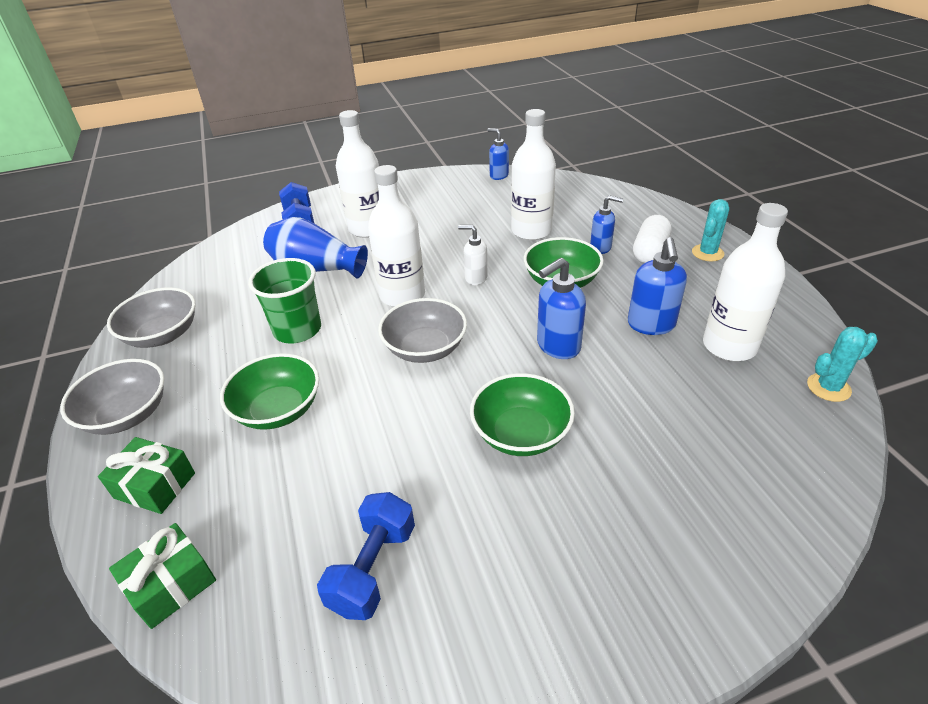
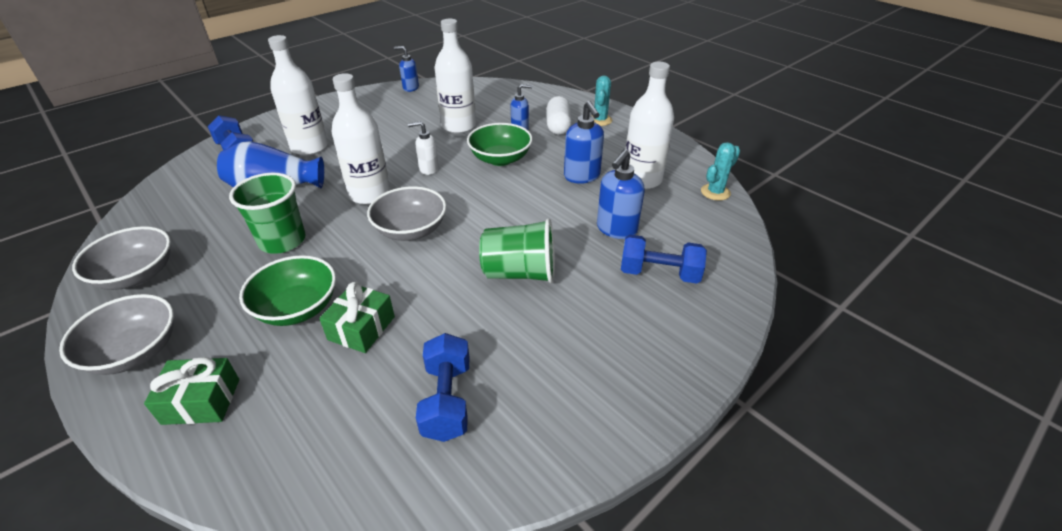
camera: 25 degrees left, 0 degrees up
(171, 584) = (264, 472): green gift -> green gift (361, 328)
(521, 433) = (520, 273): green bowl -> green cup
(557, 346) = (519, 205): blue soap dispenser -> blue soap dispenser (616, 229)
(696, 484) = (659, 273): none -> blue dumbbell

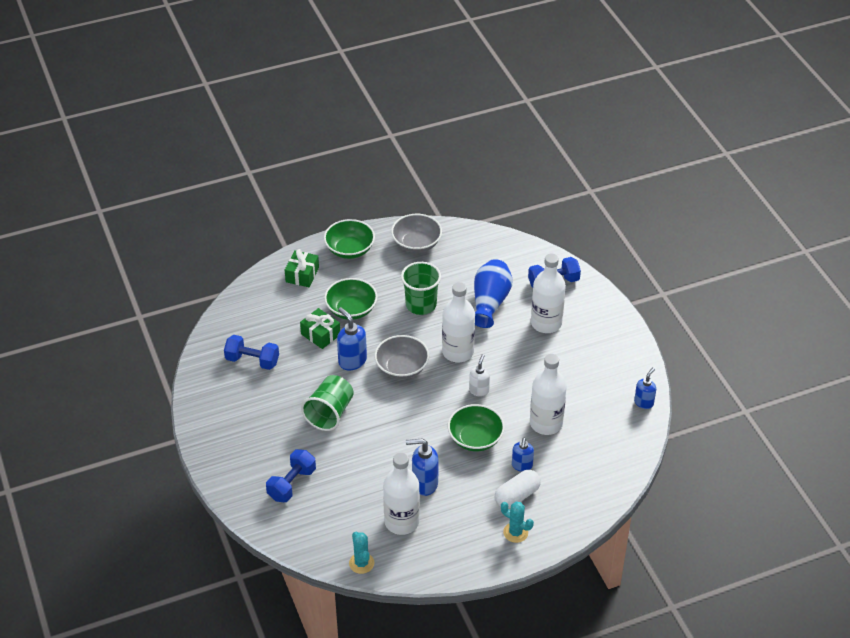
camera: 110 degrees right, 5 degrees up
(135, 352) = (350, 249): grey bowl -> green bowl
(558, 126) = (517, 496): white capsule -> white capsule turned 60 degrees counterclockwise
(616, 229) = (347, 479): blue soap dispenser -> blue soap dispenser (352, 361)

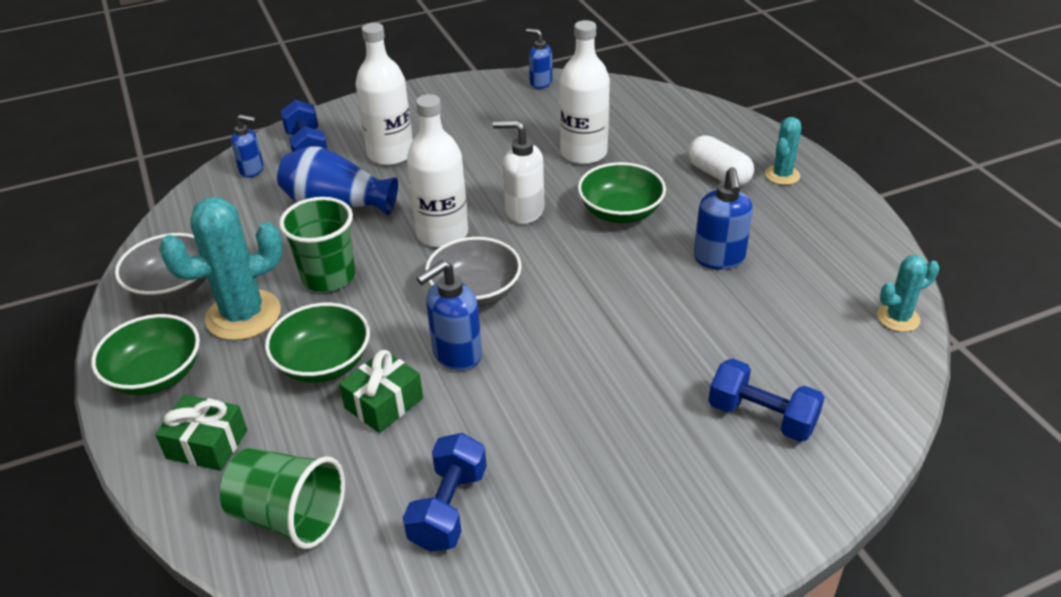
camera: 90 degrees left, 5 degrees down
(329, 413) = (585, 376): green cup -> green cup (289, 516)
(391, 274) = (243, 315): none -> turquoise cactus
(401, 522) = (800, 279): white bottle -> none
(479, 390) = (524, 211): white soap dispenser -> white soap dispenser, size x1.52
(522, 466) = (664, 171): blue soap dispenser -> blue soap dispenser (252, 170)

